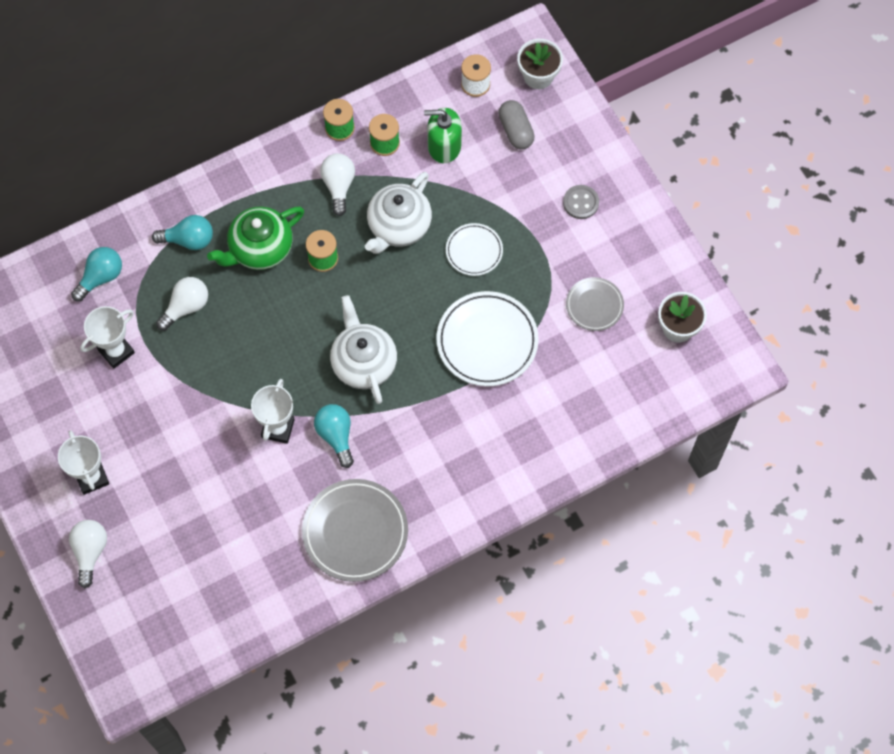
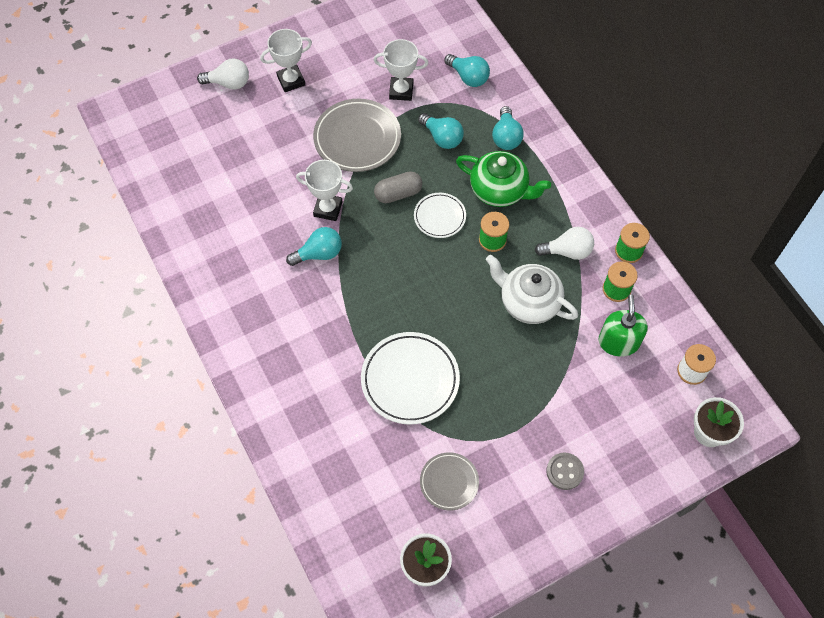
camera: 90 degrees right, 5 degrees down
(116, 351) = (401, 91): white trophy -> white trophy turned 45 degrees counterclockwise
(186, 307) = (442, 138): white light bulb -> turquoise light bulb
(260, 248) = (500, 190): green teapot -> green teapot turned 150 degrees clockwise
(355, 532) = (228, 270): grey plate -> grey plate (357, 138)
(363, 362) = (389, 274): white teapot -> none
(474, 251) = (505, 369): white plate -> white plate (439, 217)
(516, 131) = (642, 409): grey capsule -> grey capsule (398, 193)

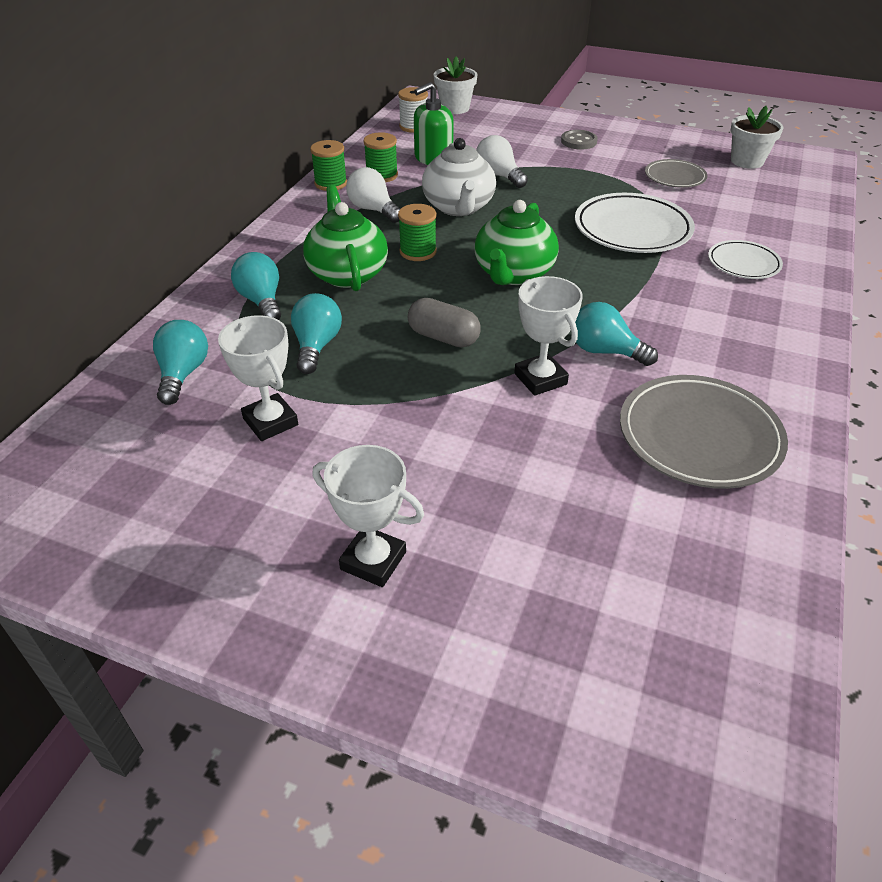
camera: 130 degrees left, 20 degrees down
(228, 83) = (469, 650): white light bulb -> white light bulb (499, 176)
(357, 138) = (402, 416): grey plate -> grey plate (699, 436)
(424, 270) = (513, 274): none -> green teapot
(439, 217) = (435, 294): white plate -> white plate (743, 263)
(506, 137) = (262, 301): turquoise light bulb -> turquoise light bulb turned 75 degrees counterclockwise

